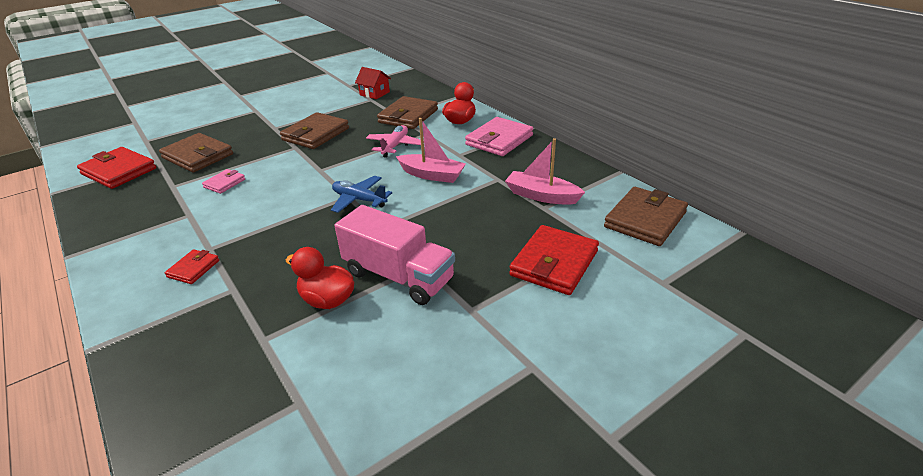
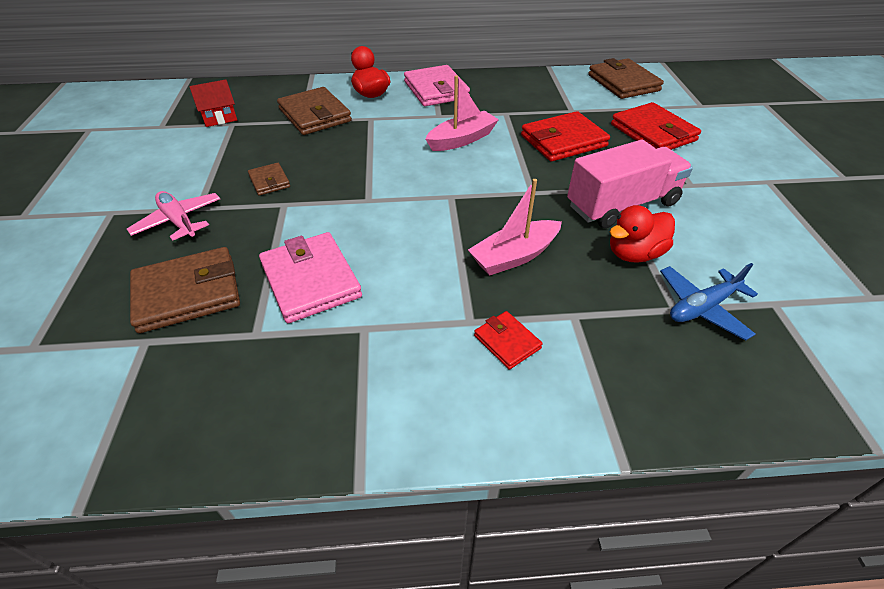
camera: 60 degrees left, 10 degrees up
(119, 171) = (115, 396): red wallet -> red wallet (563, 141)
(224, 183) = (311, 280): pink wallet -> pink wallet, size x1.92
(316, 134) = (269, 181): brown wallet -> brown wallet, size x0.52
(359, 200) = (466, 191): blue plane -> blue plane (702, 307)
(395, 146) = (374, 141): pink plane -> pink plane (179, 221)
(541, 196) = (553, 105): pink boat -> pink boat (514, 256)

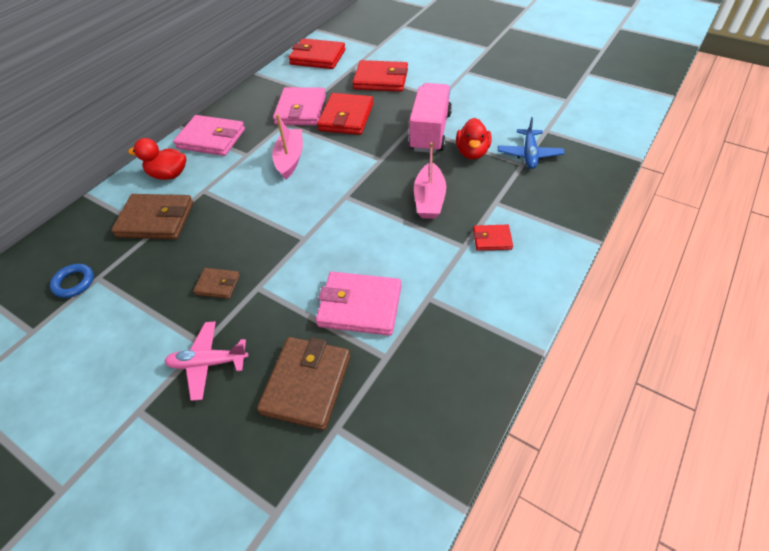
camera: 50 degrees left, 5 degrees up
(219, 117) = (74, 283): red house -> blue ring
(535, 112) = (300, 110): none -> pink wallet
(623, 83) = (317, 57): brown wallet -> red wallet

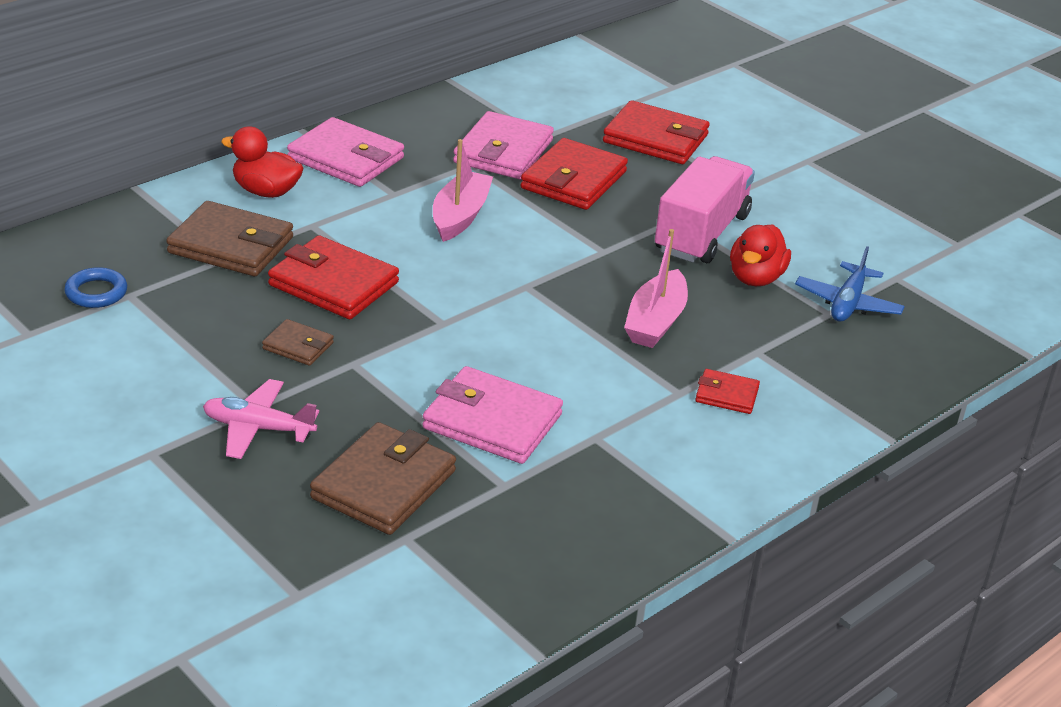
camera: 10 degrees right, 15 degrees down
(317, 57) = (562, 79): red wallet -> red wallet (333, 284)

